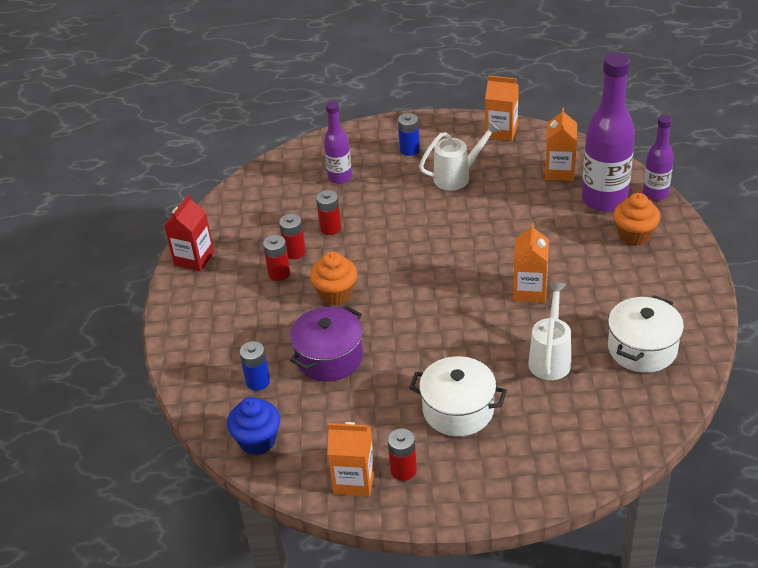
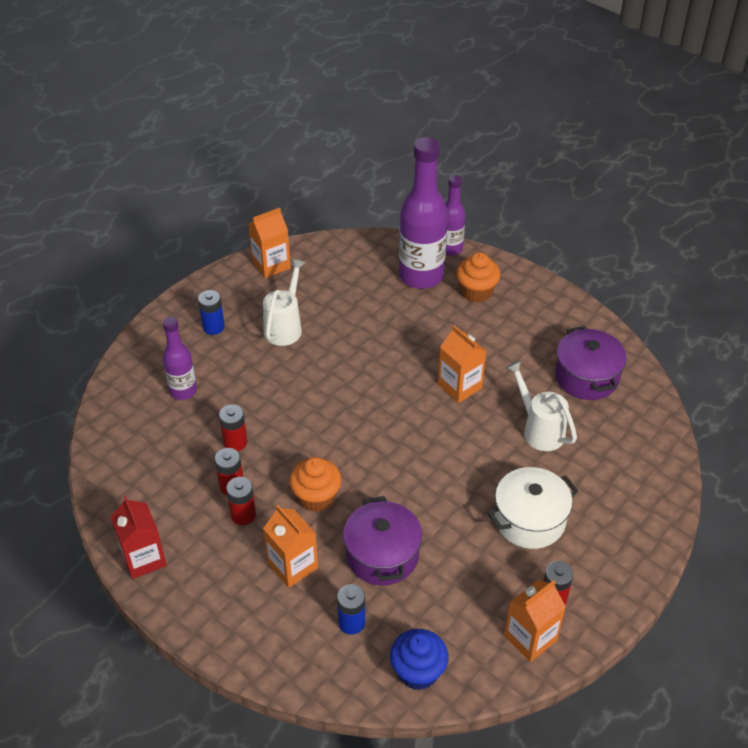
camera: 50 degrees left, 5 degrees up
(559, 171) = (360, 272): orange carton -> orange carton (292, 566)
(642, 348) = (586, 377): white pot -> purple pot

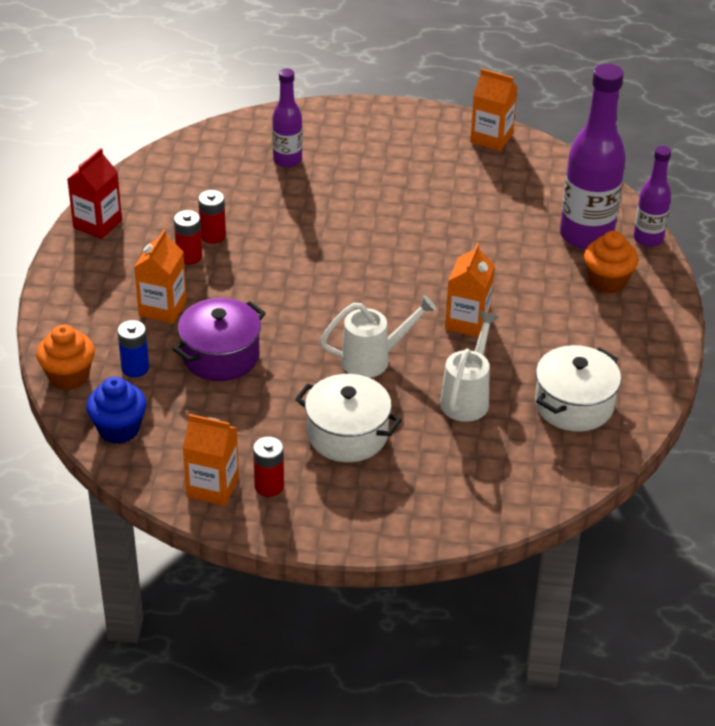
camera: 55 degrees right, 5 degrees down
(213, 327) = (377, 142): blue battery -> none
(235, 442) = (261, 215): red battery -> none
(285, 326) = (424, 181): white watering can -> white watering can (374, 359)
(316, 497) = (247, 289): orange cupcake -> orange cupcake (68, 376)
(586, 377) = (574, 405): purple pot -> white pot

